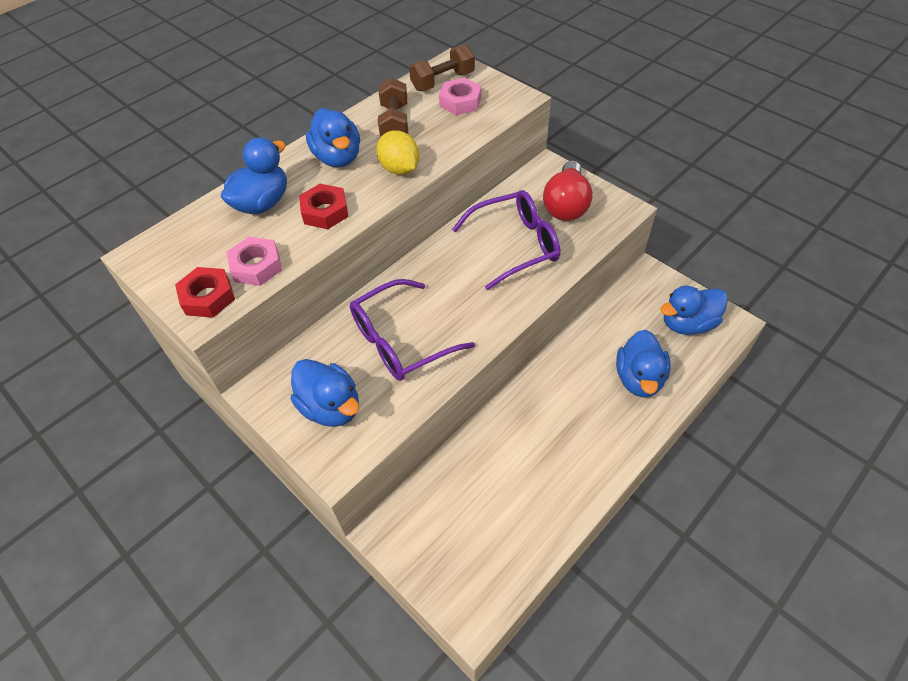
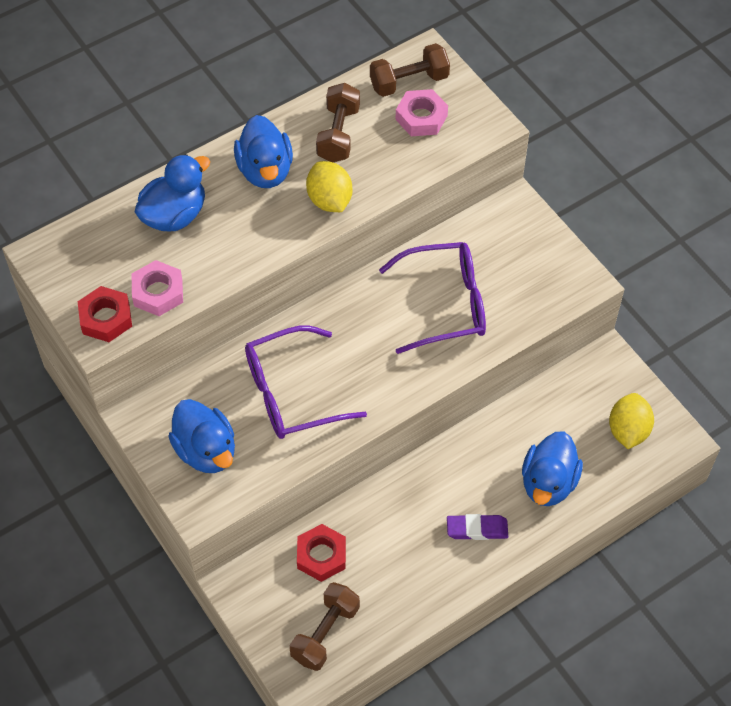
camera: 10 degrees right, 5 degrees up
(325, 211) = (238, 240): red nut -> red nut (321, 555)
(482, 560) = (325, 633): none -> brown dumbbell
(566, 205) = (520, 263): red light bulb -> none
(592, 431) = (477, 529): none -> purple eraser
(687, 324) = (628, 430): blue duck -> yellow lemon

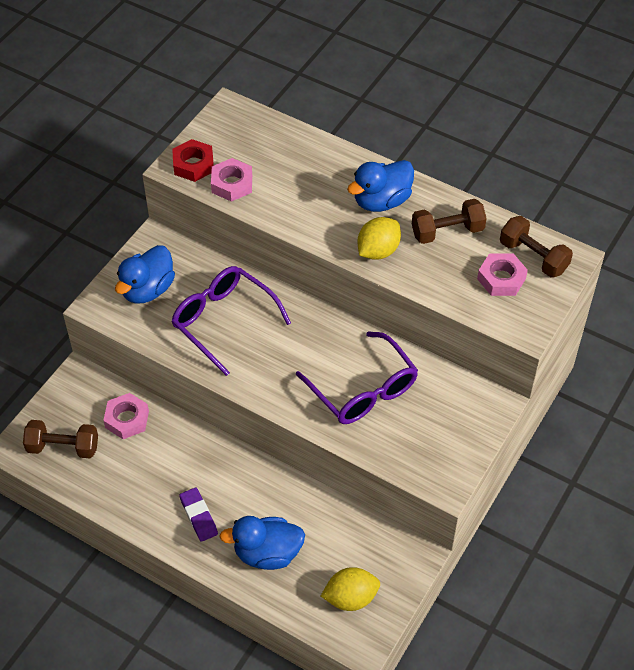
camera: 65 degrees right, 5 degrees down
(174, 215) = (306, 165): blue duck -> none
(321, 555) = (127, 419): red nut -> pink nut

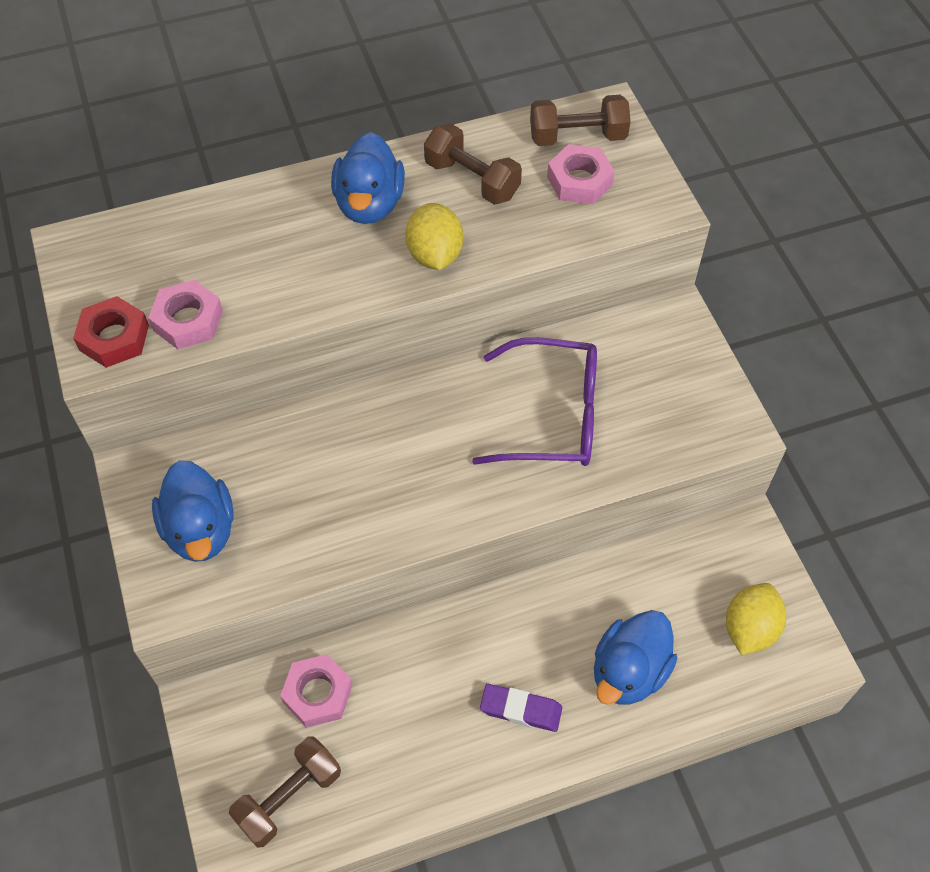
camera: 50 degrees left, 5 degrees up
(223, 321) = (327, 483): purple glasses -> none
(447, 232) = (472, 180): brown dumbbell -> brown dumbbell turned 75 degrees counterclockwise

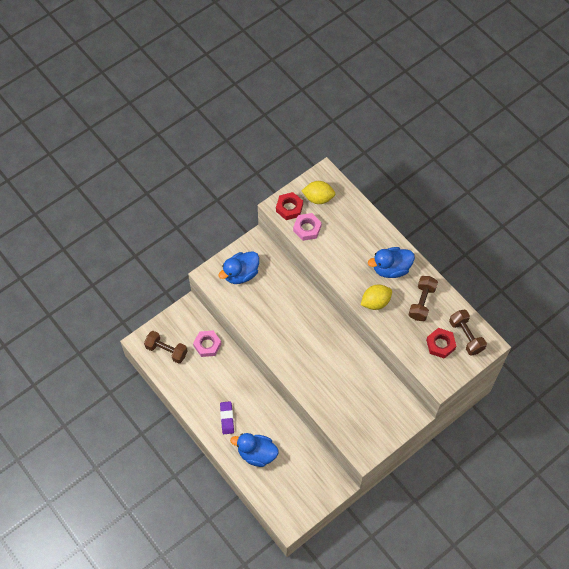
camera: 70 degrees right, 5 degrees up
(553, 416) = (340, 380): purple glasses -> none
(579, 181) = (440, 344): pink nut -> red nut
(749, 629) = (292, 496): yellow lemon -> yellow lemon (318, 198)

